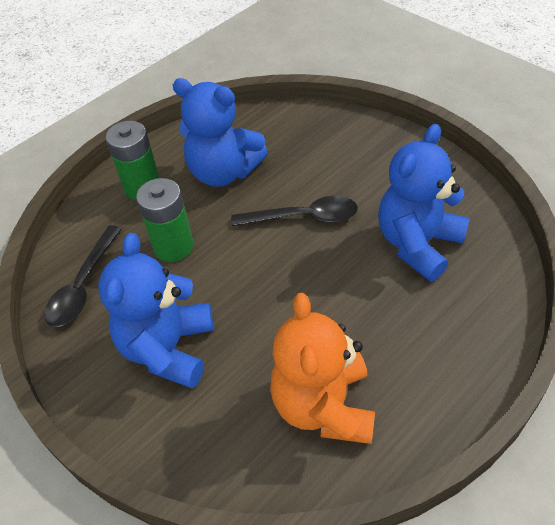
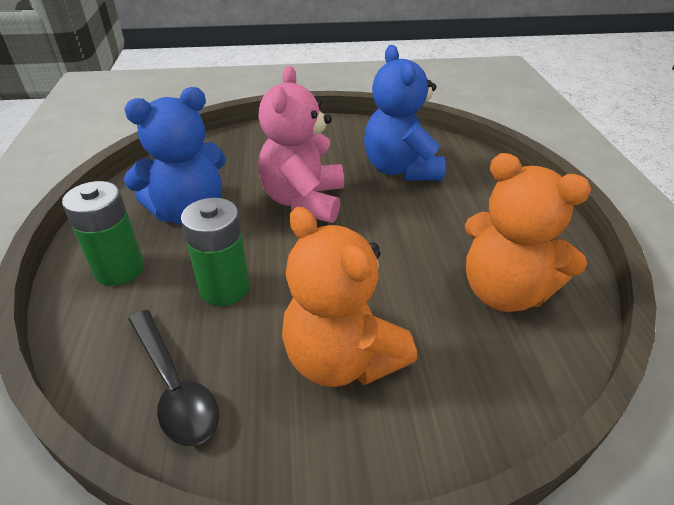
camera: 55 degrees left, 10 degrees down
(168, 348) = (342, 358): blue teddy bear -> orange teddy bear
(303, 217) = (304, 201): black spoon -> pink teddy bear

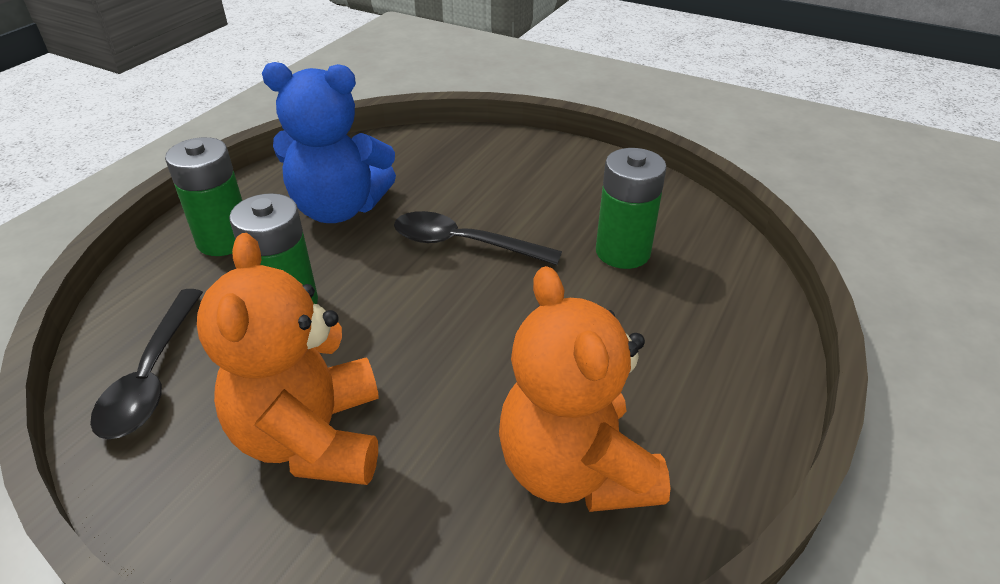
camera: 35 degrees right, 0 degrees up
(304, 201) = (464, 244): pink teddy bear -> black spoon
(400, 169) = (622, 252): blue teddy bear -> green battery

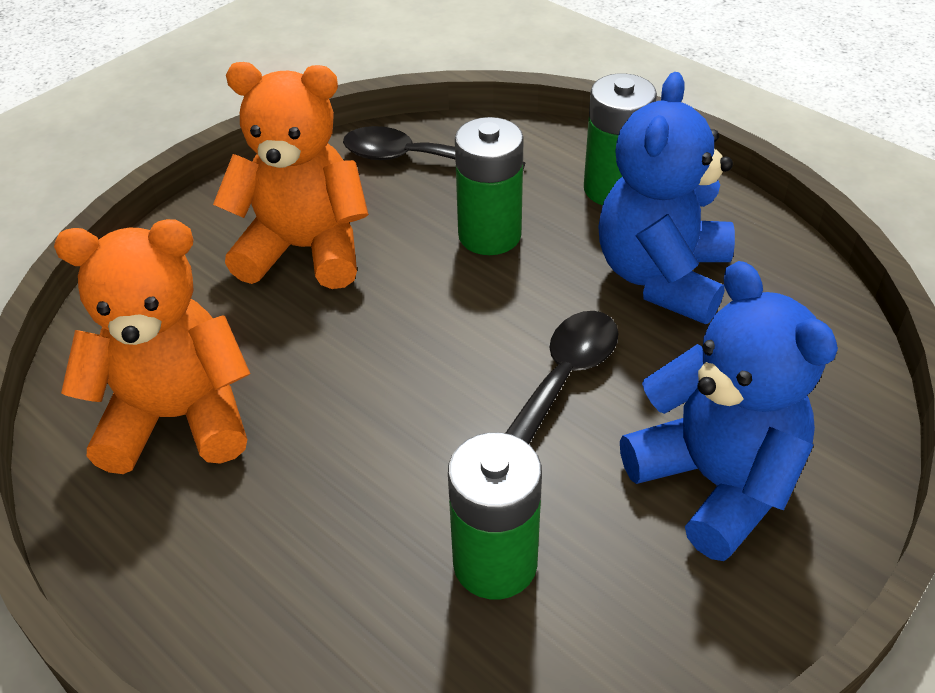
camera: 105 degrees right, 5 degrees up
(523, 178) = (716, 482): none -> blue teddy bear

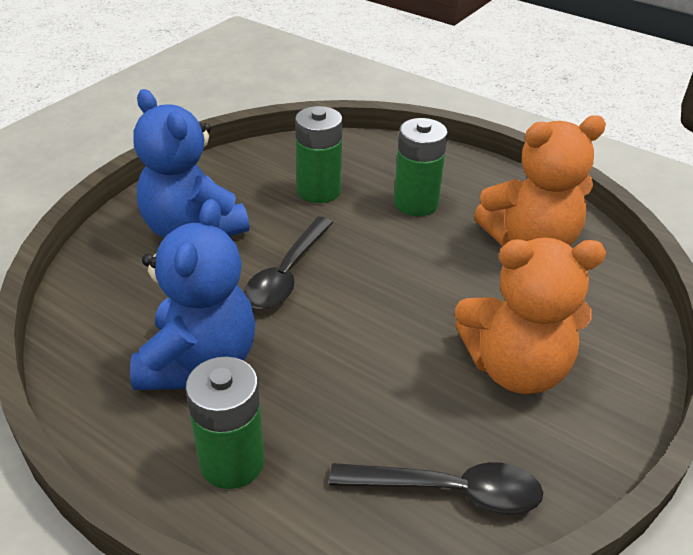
camera: 170 degrees right, 5 degrees down
(489, 235) = (354, 394): green battery -> green battery (416, 203)

